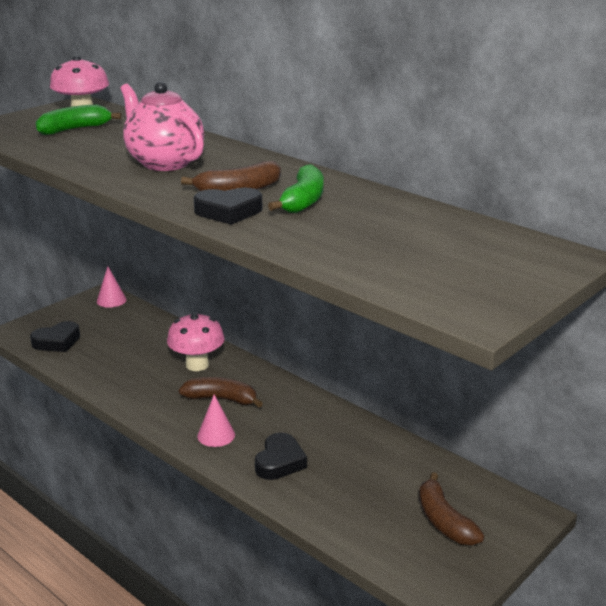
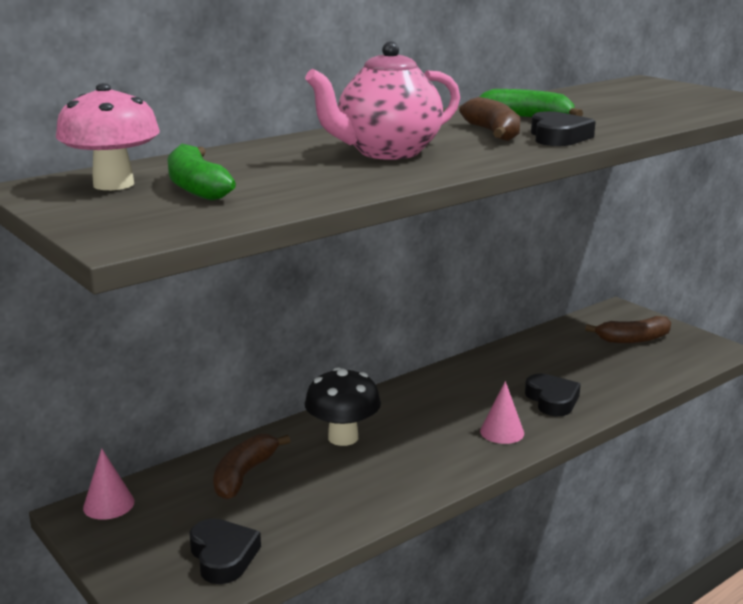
camera: 80 degrees left, 5 degrees down
(197, 365) = (343, 437): pink mushroom -> black mushroom
(221, 399) = (428, 425): brown banana -> brown banana (244, 475)
(280, 462) = (552, 400): black heart -> black heart turned 45 degrees clockwise

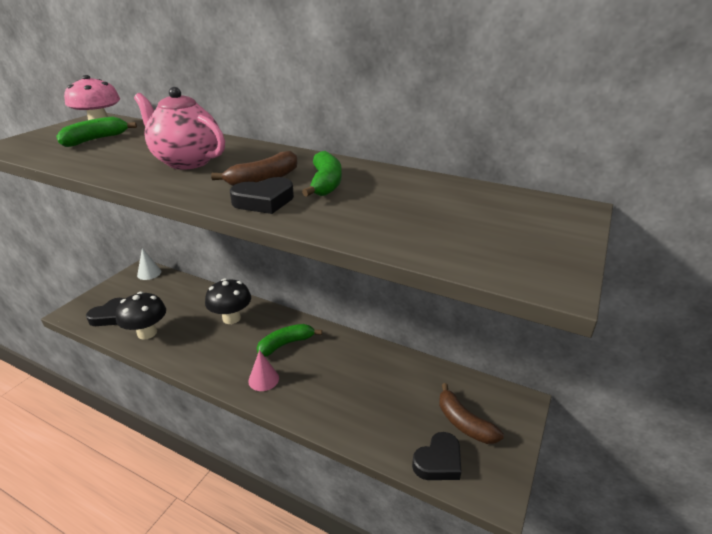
camera: 65 degrees right, 10 degrees up
(108, 504) = (149, 273): pink cone -> white cone
(244, 475) = (183, 299): brown banana -> none
(315, 517) = (147, 333): none -> black mushroom
(440, 406) = (286, 344): none -> green banana
(552, 400) = (321, 394): black heart -> black heart (438, 461)

